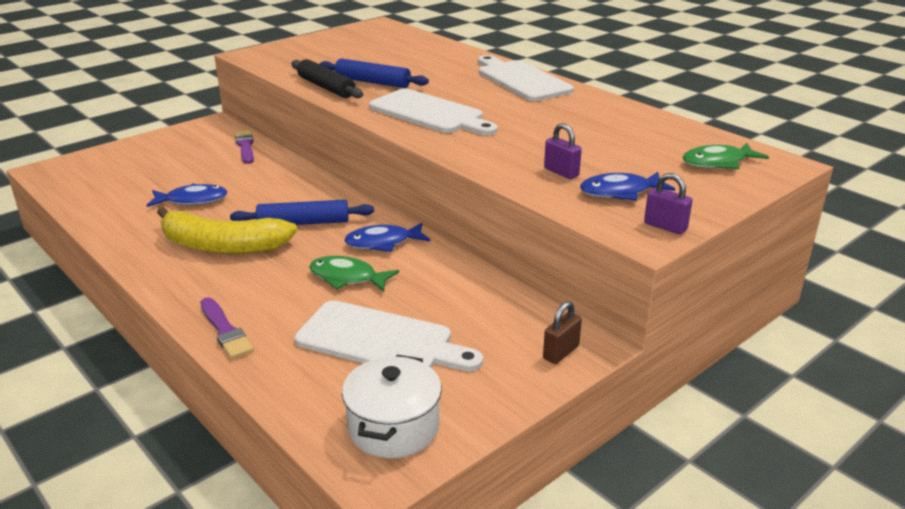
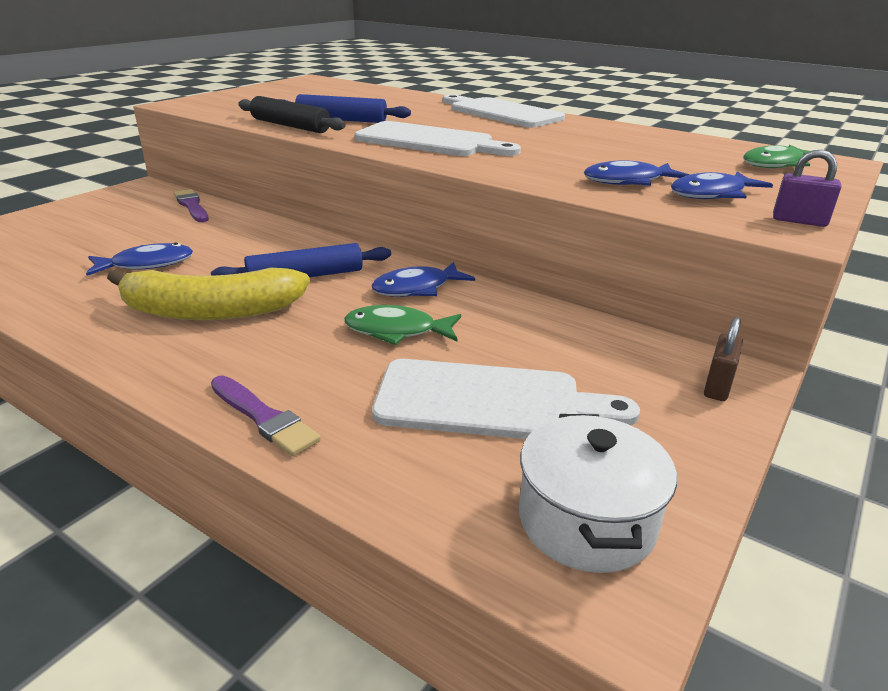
camera: 15 degrees left, 0 degrees up
(561, 172) = (628, 181): purple padlock -> blue fish

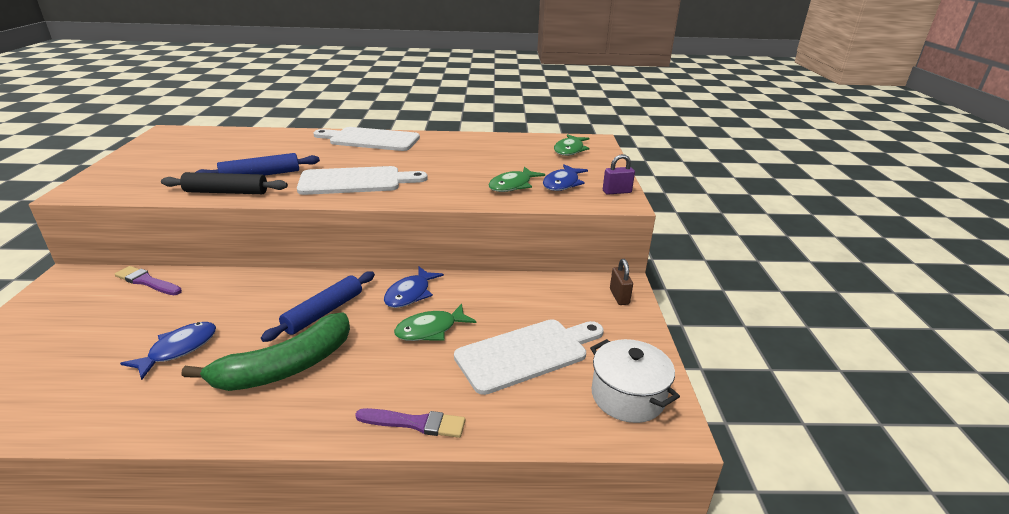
camera: 35 degrees left, 0 degrees up
(210, 311) = (286, 367): yellow banana -> green banana
(628, 181) = (512, 185): blue fish -> green fish

